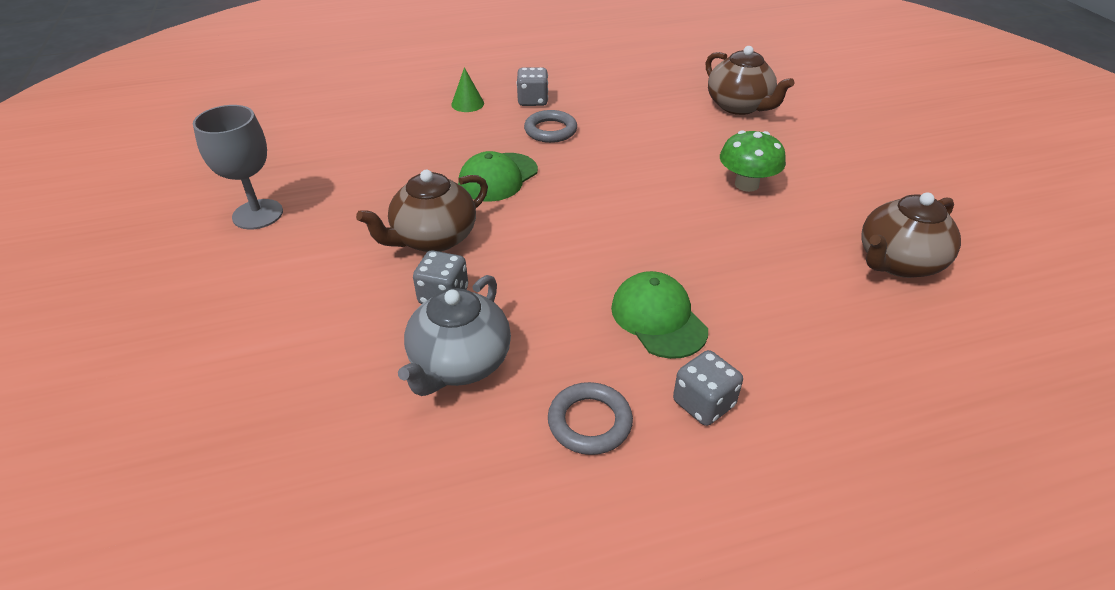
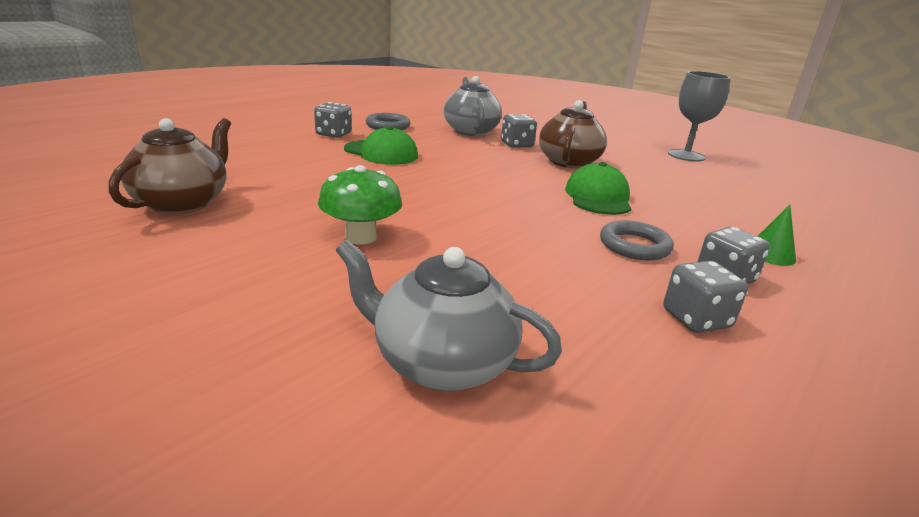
camera: 145 degrees right, 15 degrees down
(591, 91) = (696, 319): none -> grey dice
(739, 106) = (441, 363): brown teapot -> grey teapot

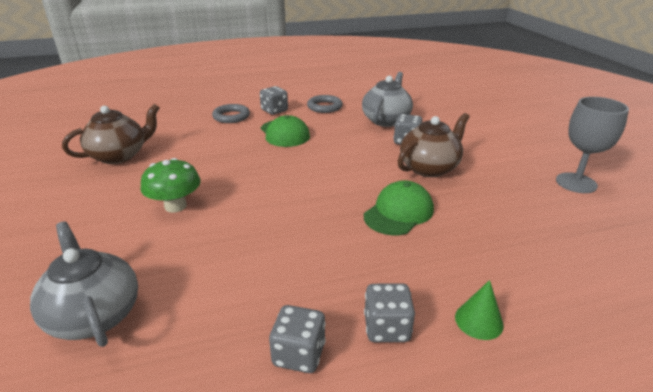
camera: 35 degrees right, 5 degrees up
(634, 246) = (355, 270): grey ring -> grey ring (231, 116)

